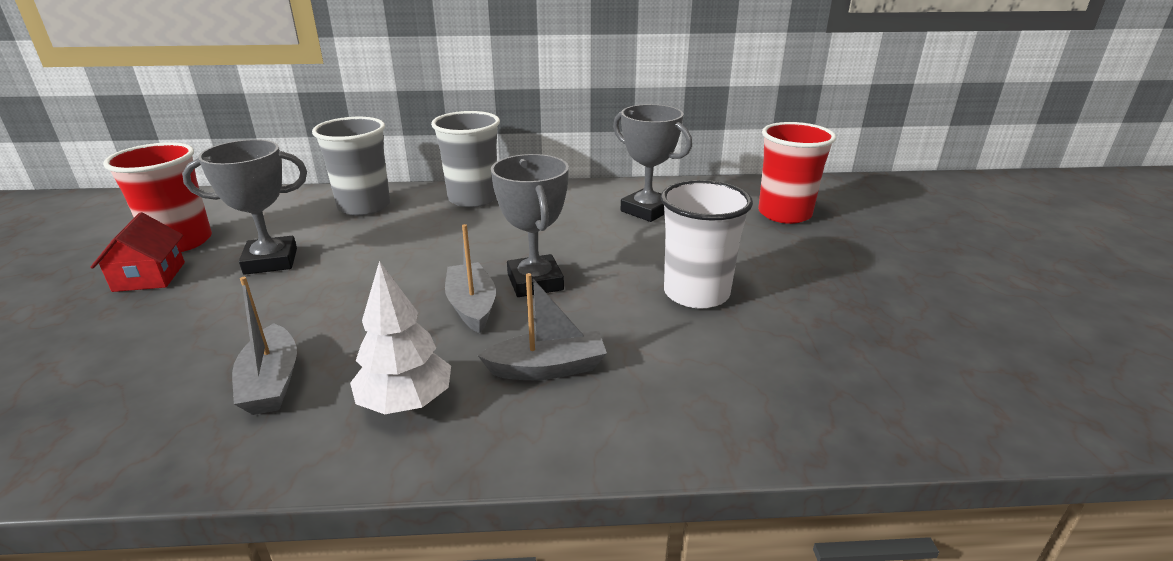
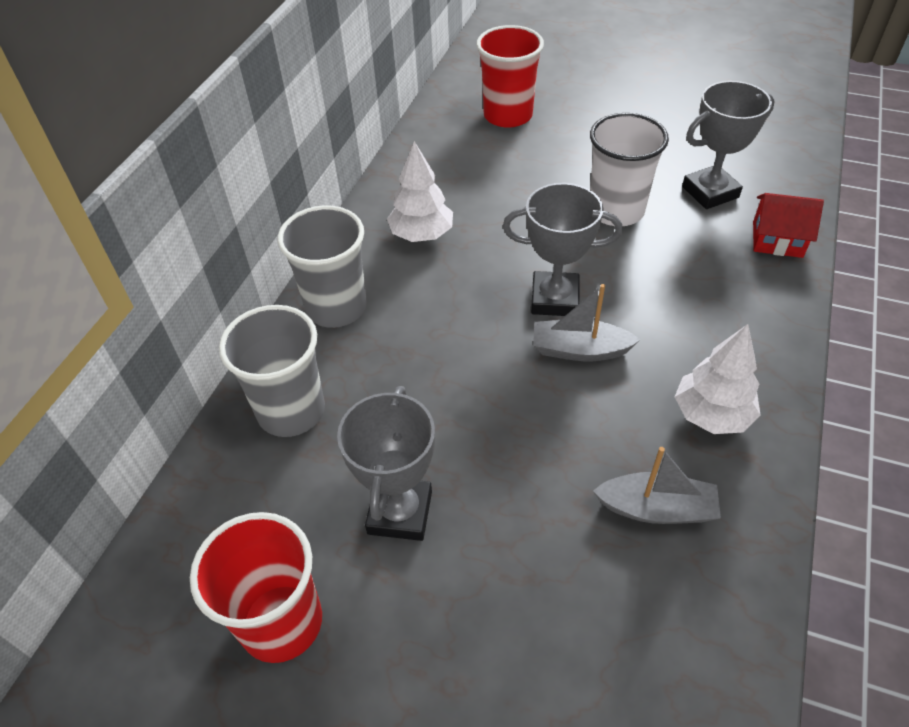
camera: 65 degrees left, 20 degrees up
(149, 276) = (375, 649): red house -> red house (777, 239)
(548, 368) = (691, 322): grey boat -> none
(577, 210) = (421, 234): none -> white tree
(647, 210) = (451, 189): grey trophy -> grey trophy (710, 192)

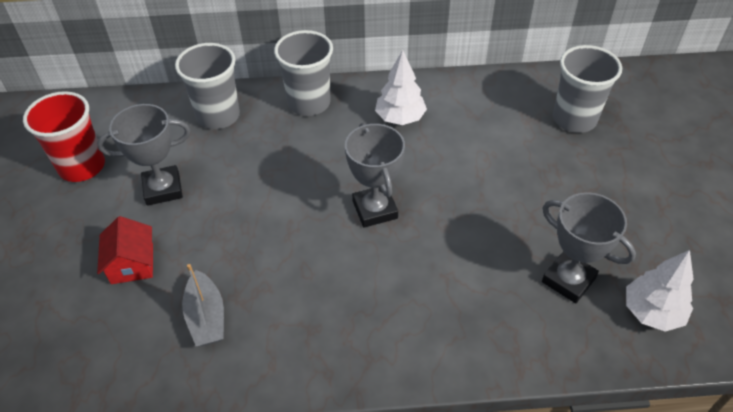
camera: 65 degrees right, 0 degrees up
(508, 115) = (574, 119): red cup -> grey cup
(579, 350) = (331, 238): grey boat -> none
(616, 210) = (499, 220): white cup -> none
(711, 415) = (302, 333): white tree -> white tree (652, 312)
(777, 239) = (534, 344): red house -> red house (132, 263)

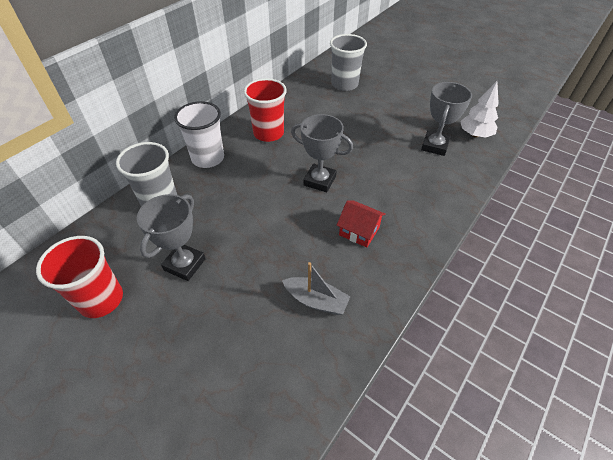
camera: 50 degrees left, 0 degrees up
(132, 263) = (229, 317): red house -> red house (359, 231)
(309, 103) = (208, 158): grey cup -> white cup
(400, 118) = (268, 133): white tree -> red cup
(568, 280) = (434, 146): grey trophy -> grey trophy turned 60 degrees counterclockwise

